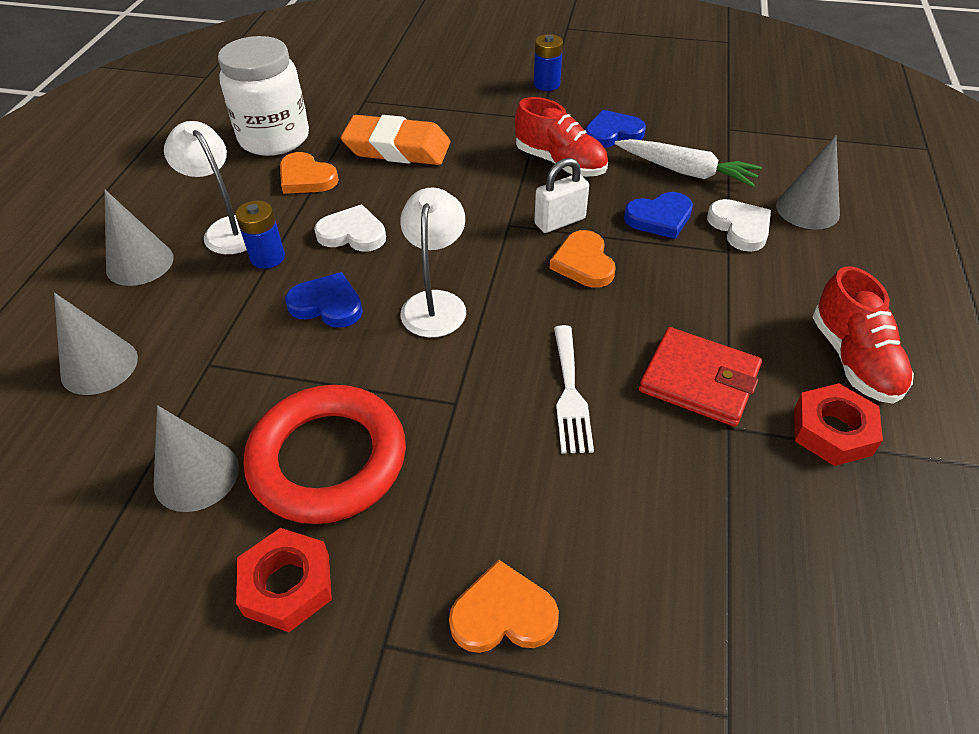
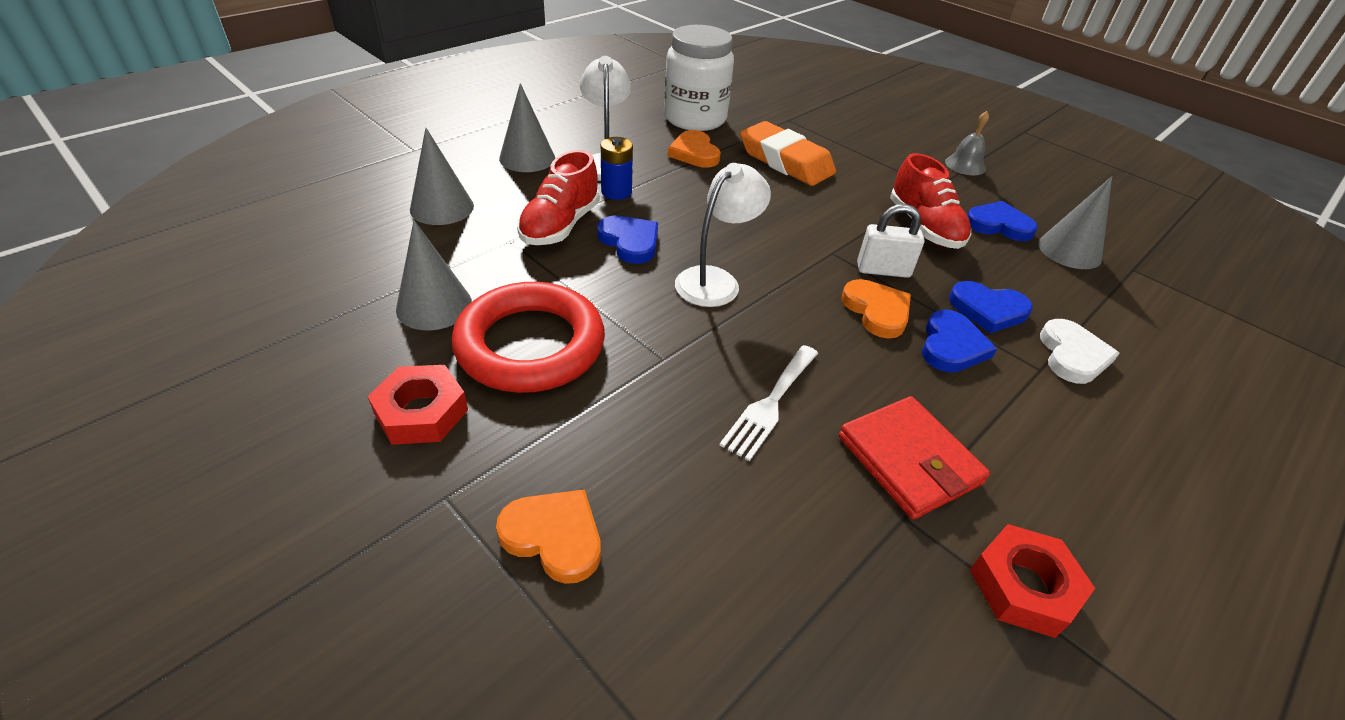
camera: 30 degrees right, 5 degrees down
(352, 233) = (695, 203): white heart -> none
(546, 84) = (965, 165): blue battery -> grey bell
(583, 263) = (877, 311): orange heart -> orange heart turned 135 degrees clockwise
(658, 265) = (951, 346): none -> blue heart
(686, 172) = (1051, 285): white carrot -> none
(807, 209) = (1170, 375): grey cone -> grey cone (1069, 251)
(853, 359) = (1110, 535): red shoe -> red shoe (560, 226)

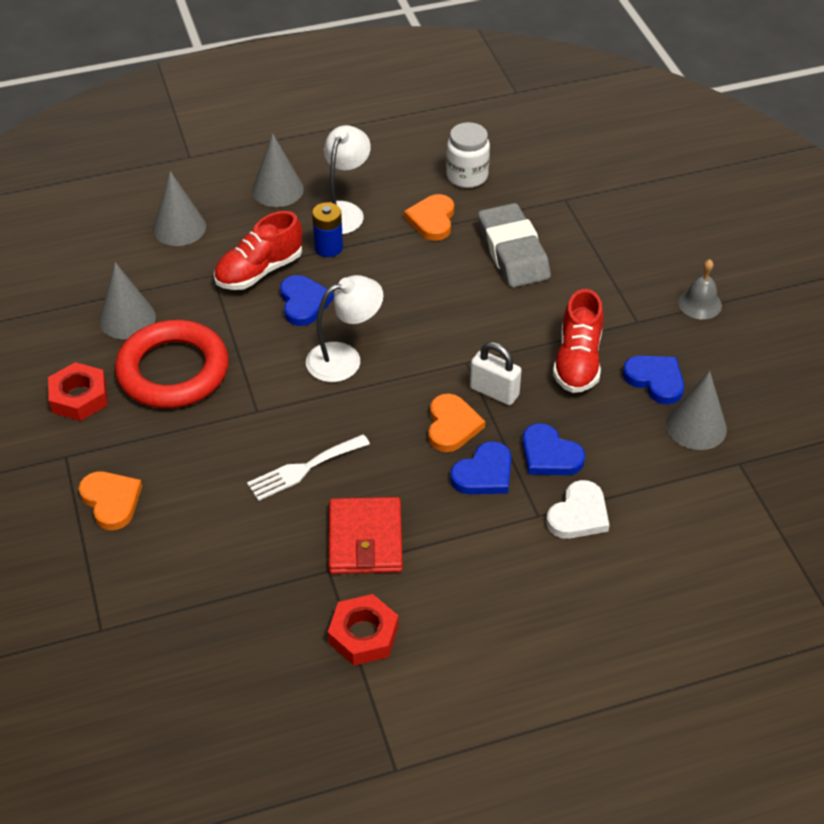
camera: 30 degrees right, 5 degrees up
(695, 119) = (467, 176): white jar -> white jar, size x0.63
(785, 161) = (513, 252): orange eraser -> grey eraser

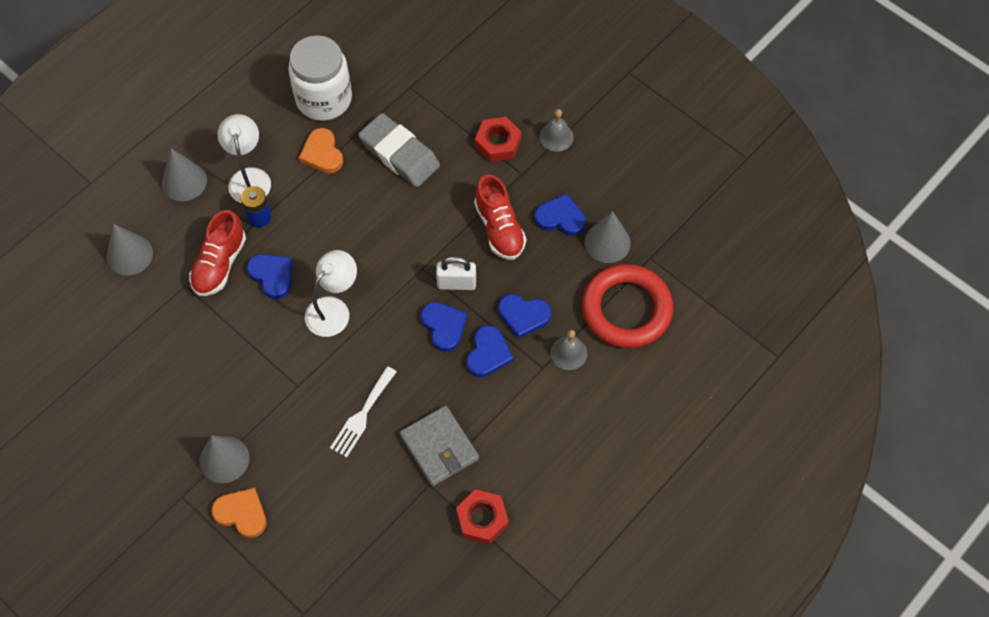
camera: 30 degrees left, 15 degrees up
(79, 397) = (157, 443): red nut -> red nut (498, 143)
(127, 318) = (146, 357): grey cone -> grey cone (224, 459)
(173, 371) = (213, 384): red ring -> red ring (626, 309)
(365, 539) = (439, 447): red wallet -> grey wallet
(452, 426) = (444, 326): orange heart -> blue heart
(467, 176) = (324, 99): white jar -> white jar, size x1.59
(578, 514) = (568, 353): white heart -> grey bell

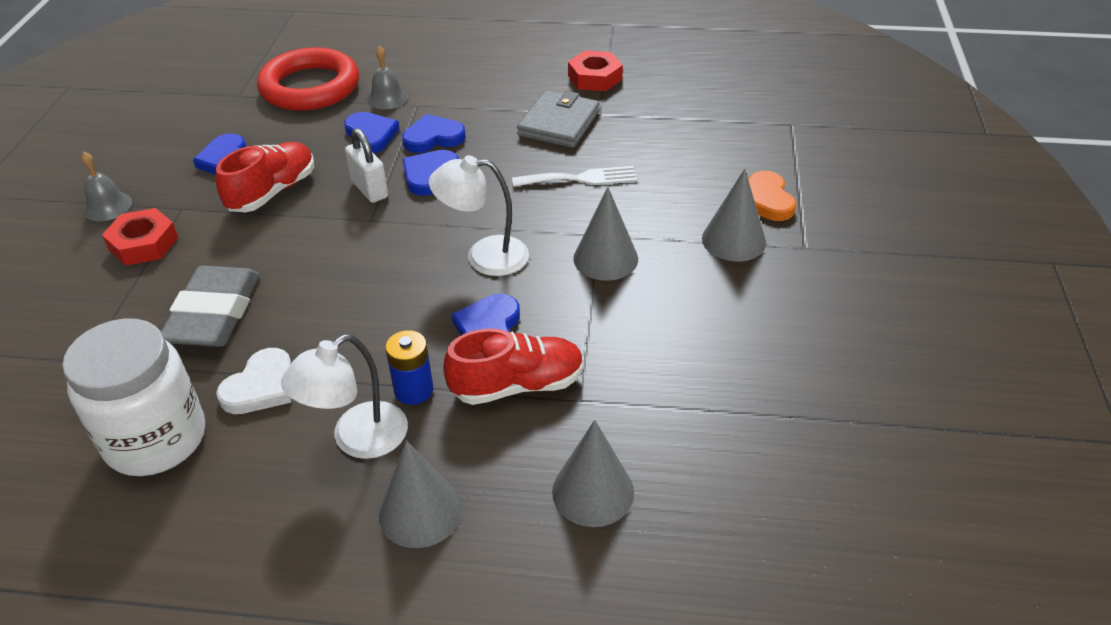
camera: 125 degrees left, 20 degrees down
(322, 153) = (261, 386): orange heart -> white heart
(607, 242) = (238, 123): grey cone -> grey cone (605, 258)

